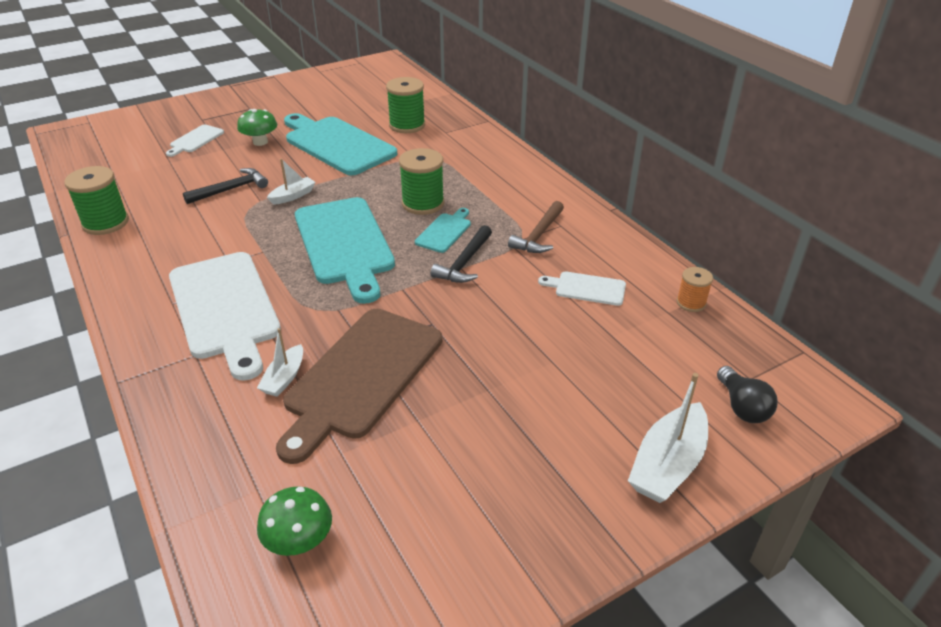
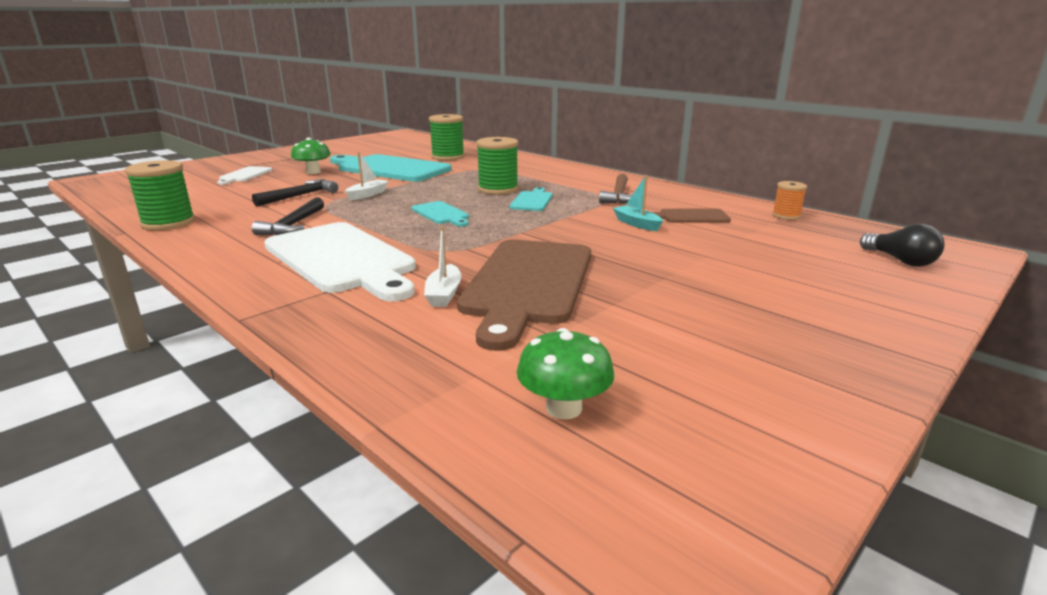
camera: 15 degrees left, 15 degrees down
(344, 244) = (441, 214): turquoise cutting board -> turquoise cutting board, size x0.46
(464, 263) = (567, 214): black hammer -> black hammer (293, 225)
(522, 293) = (637, 224): none -> turquoise boat
(587, 288) = (691, 216): white cutting board -> brown cutting board
(667, 464) = (884, 299): white boat -> none

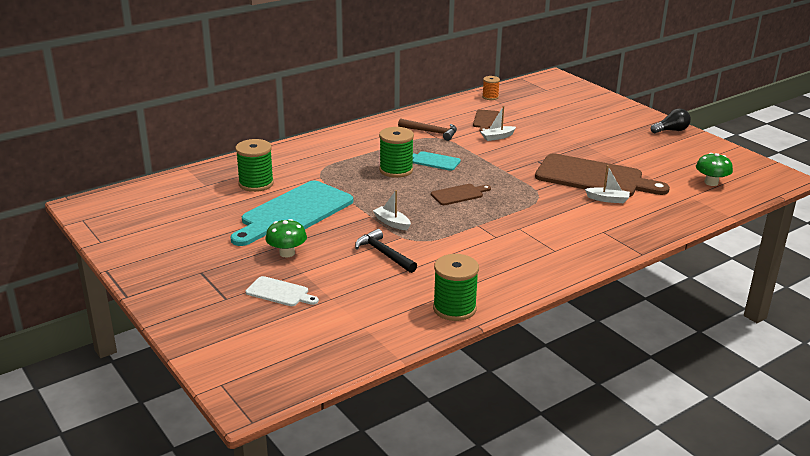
camera: 80 degrees left, 5 degrees up
(293, 225) = (473, 251): black hammer -> none
(341, 259) = (552, 229): white cutting board -> none
(441, 214) = (459, 194): turquoise cutting board -> brown cutting board
(637, 224) = (497, 137): turquoise boat -> white boat
(900, 261) = (567, 93): black light bulb -> black light bulb (671, 130)

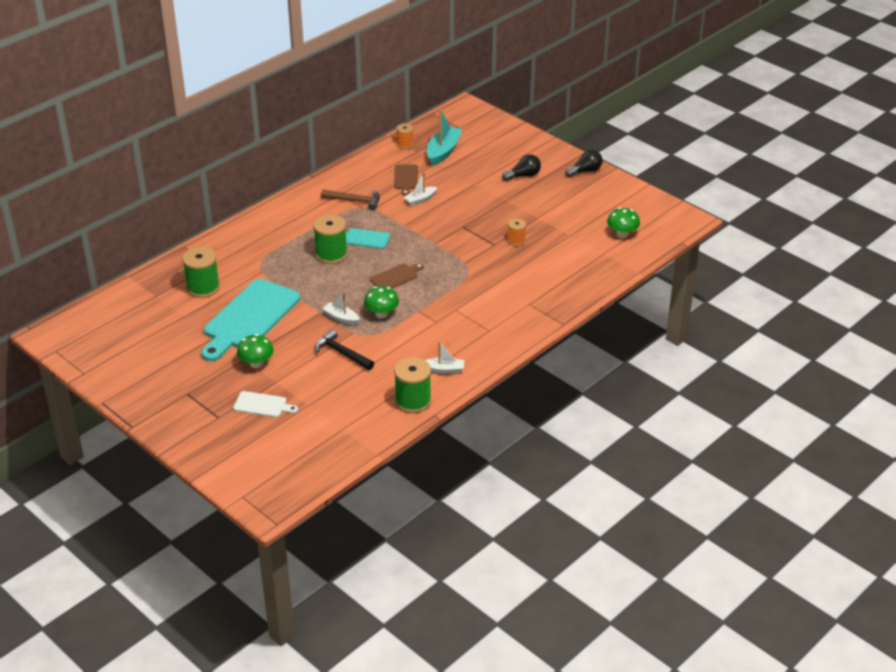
camera: 10 degrees left, 10 degrees up
(436, 224) = (381, 314): none -> green mushroom
(527, 105) = (443, 151): none -> turquoise boat
(594, 177) = (516, 241): brown cutting board -> orange spool
(606, 128) = (523, 175): none -> black light bulb
(608, 199) = (530, 266): white boat -> white boat (444, 369)

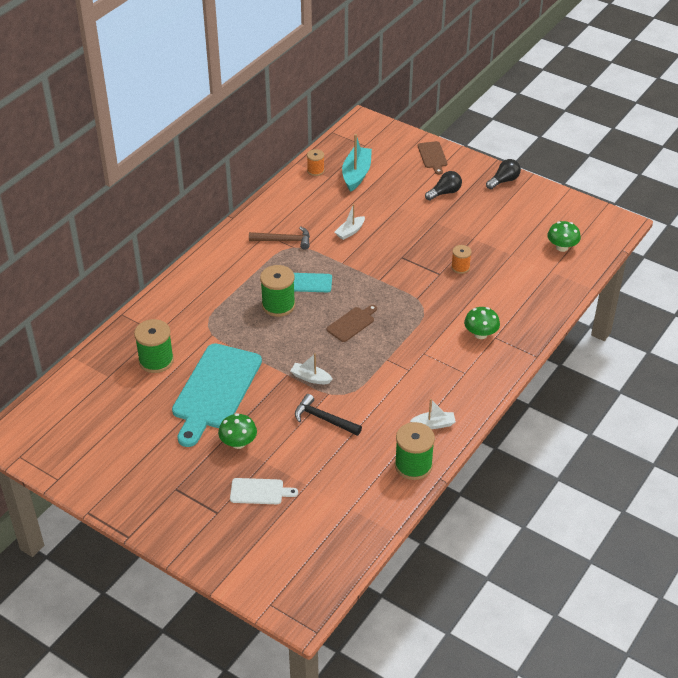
camera: 10 degrees left, 5 degrees up
(381, 314) = (350, 368): green mushroom -> green mushroom (480, 334)
(406, 178) = (328, 209): brown cutting board -> brown cutting board (432, 156)

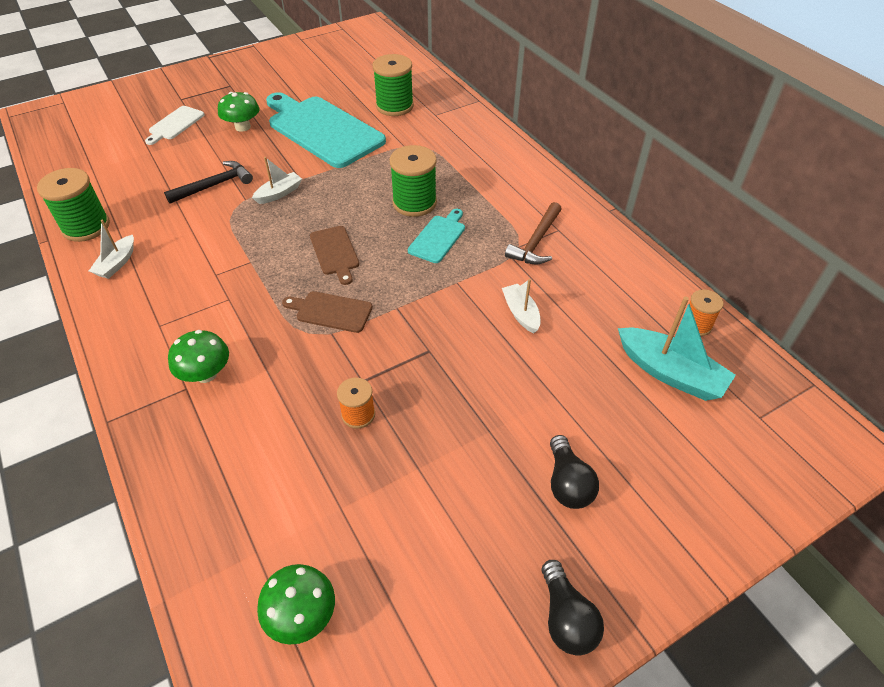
camera: 115 degrees right, 5 degrees up
(432, 156) = (696, 516): brown cutting board -> brown cutting board (331, 311)

